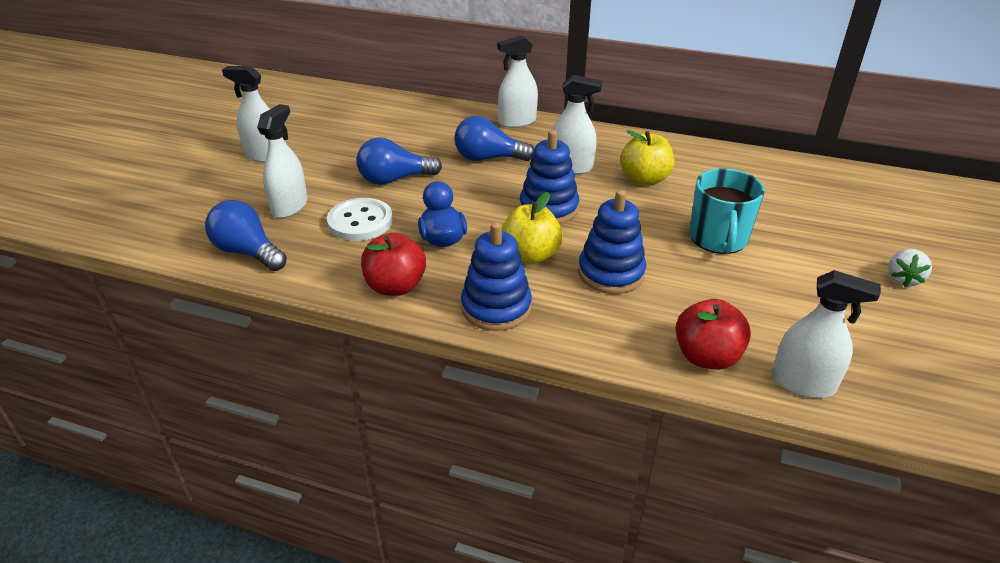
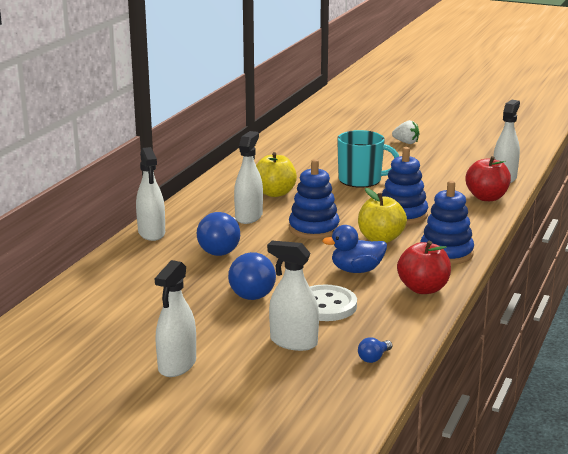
camera: 85 degrees left, 15 degrees down
(248, 252) = (374, 358): blue light bulb -> blue light bulb, size x0.48

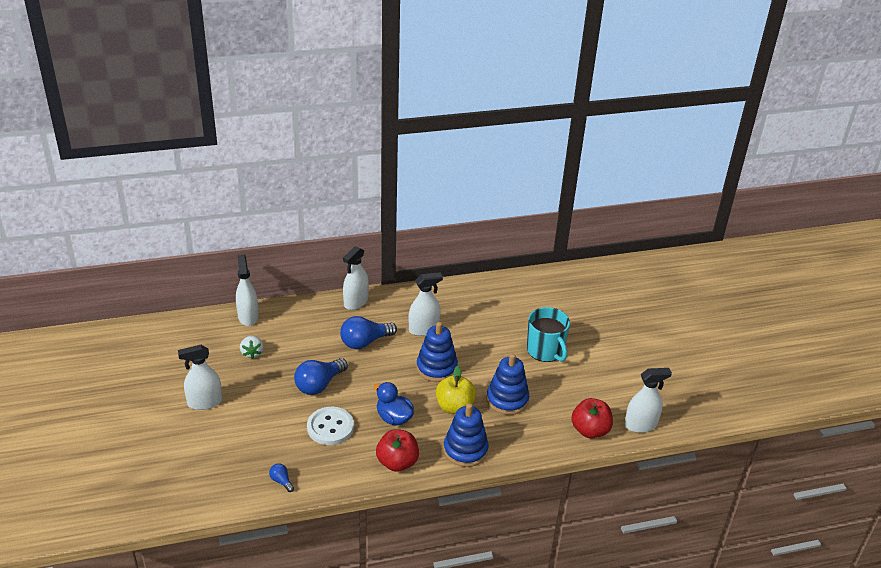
camera: 50 degrees right, 15 degrees up
(274, 193) = (474, 321): yellow apple -> none
(293, 342) = (271, 436): white spray bottle -> white spray bottle (248, 317)
(374, 358) = (281, 481): blue light bulb -> blue light bulb turned 45 degrees clockwise
(406, 142) = (649, 340): white strawberry -> white strawberry (252, 353)

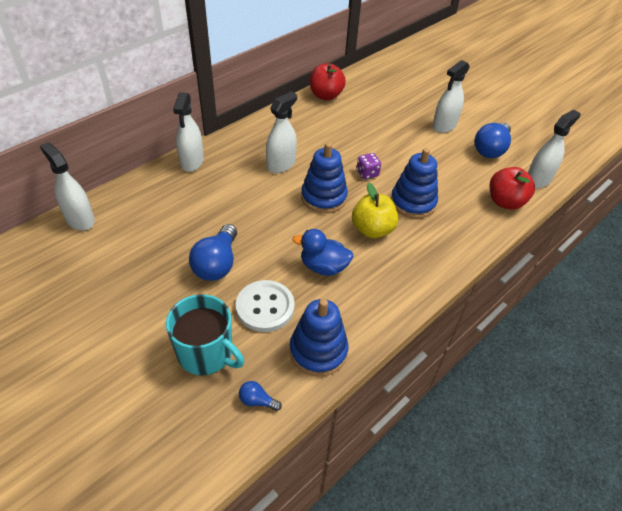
camera: 30 degrees left, 10 degrees up
(205, 402) = (92, 344): white spray bottle -> white spray bottle (444, 126)
(252, 353) = (112, 259): white strawberry -> none
(365, 342) = (232, 198): blue light bulb -> blue light bulb (490, 149)
(397, 462) = (365, 314): red apple -> red apple (326, 95)
(465, 450) = (419, 270): blue stacking toy -> blue stacking toy (318, 351)
(489, 362) = (367, 173): none -> purple dice
(545, 350) = (406, 144): turquoise mug -> turquoise mug (206, 353)

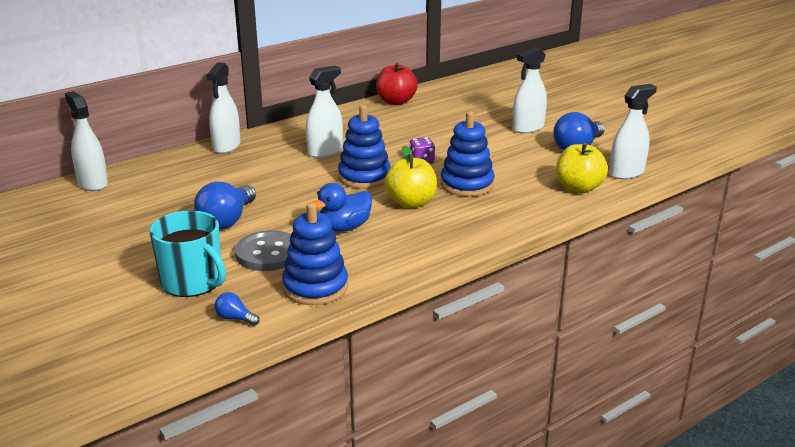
camera: 10 degrees right, 20 degrees down
(265, 307) = (268, 253): white button -> grey button
(323, 267) = (344, 227): blue duck -> blue duck turned 60 degrees counterclockwise
(505, 202) = (578, 188): red apple -> yellow apple

